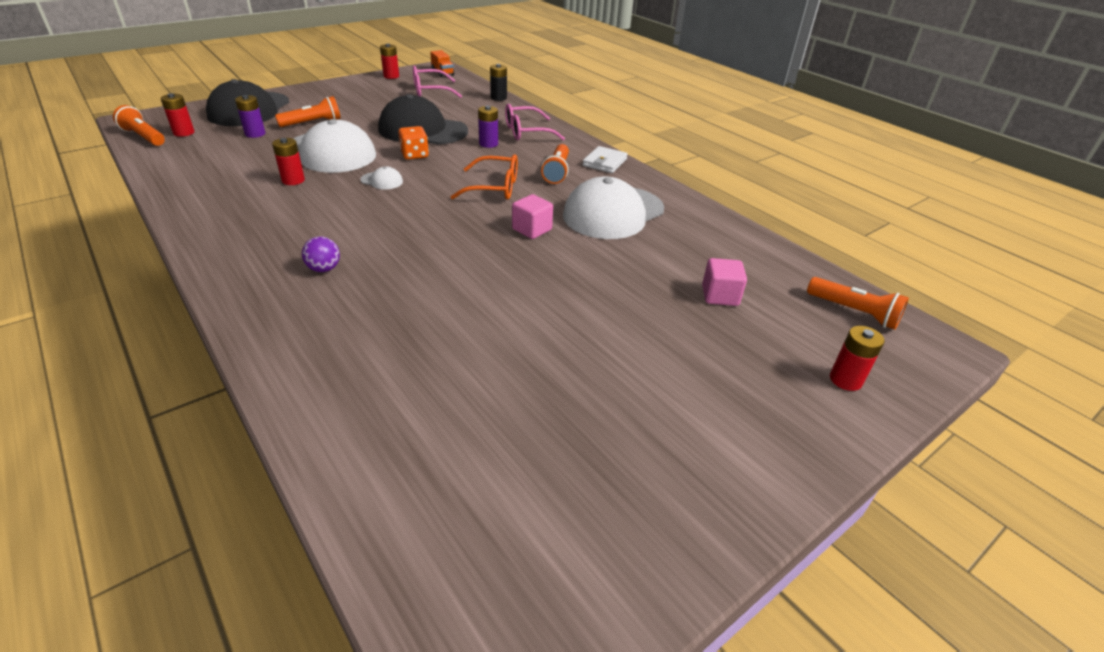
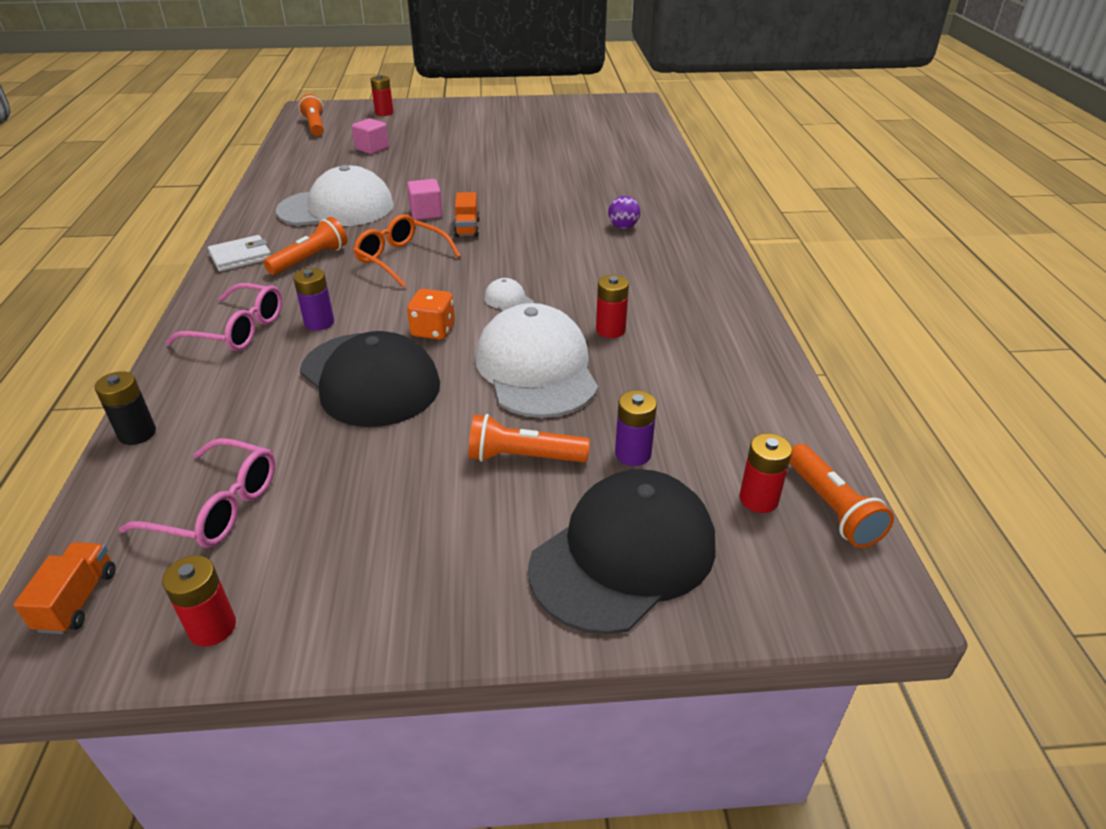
camera: 145 degrees left, 0 degrees up
(476, 225) = (467, 228): none -> orange truck

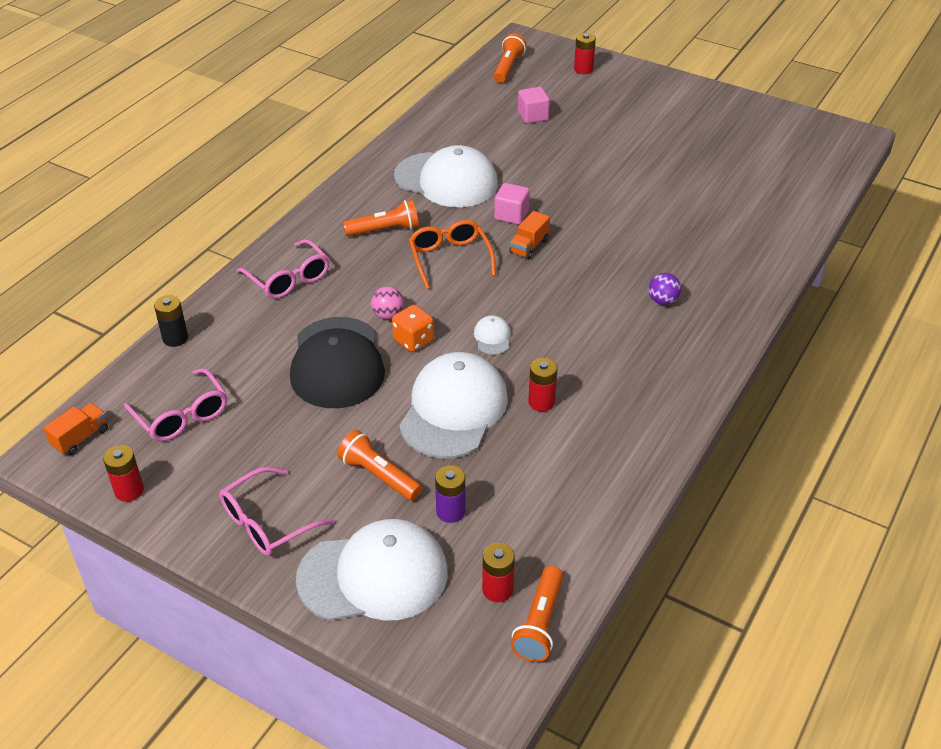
camera: 35 degrees right, 5 degrees up
(241, 257) = (339, 206): white wallet -> none
(319, 323) = (343, 296): purple battery -> none
(384, 320) = (388, 315): none -> pink ball
(442, 566) = (267, 522): none -> pink glasses
(624, 555) = (373, 575): black cap -> white cap

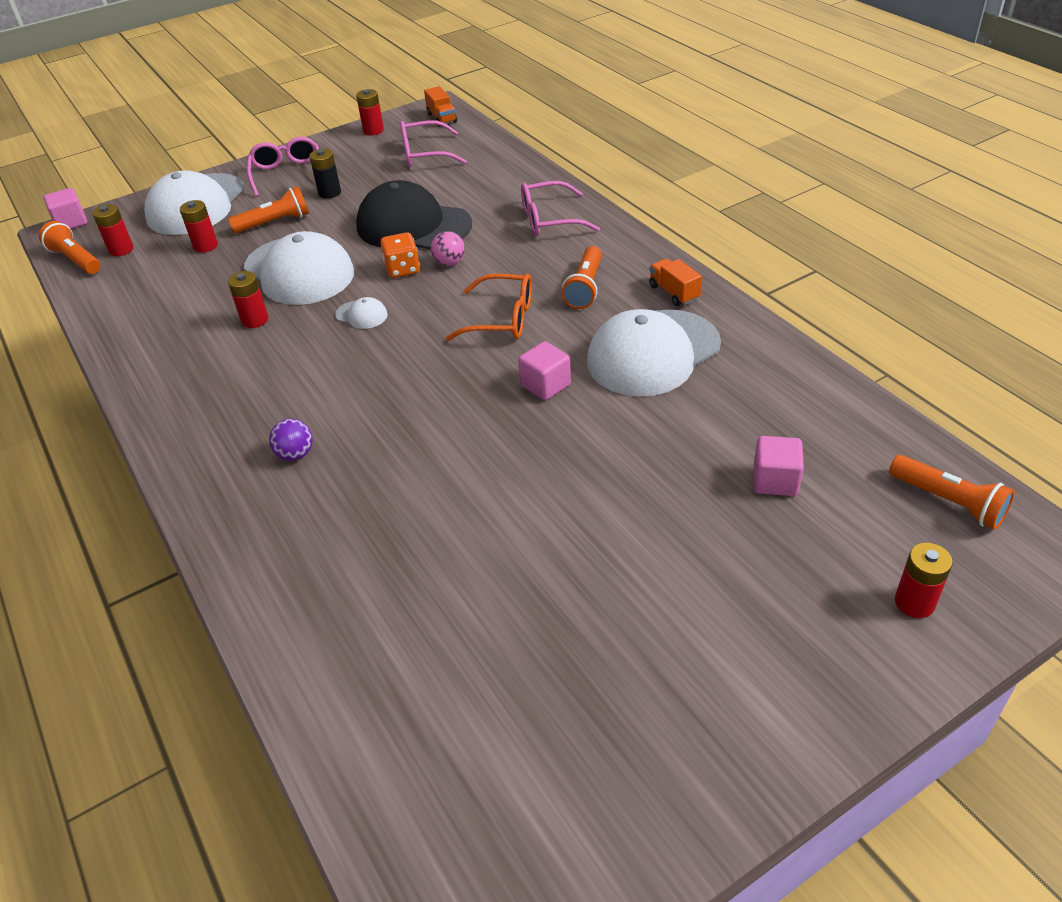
camera: 120 degrees right, 0 degrees up
(175, 338) = (515, 159): black battery -> black battery (329, 193)
(450, 511) = (205, 246): purple battery -> red battery
(472, 693) = (71, 222): none -> pink cube
(529, 246) = (476, 381): orange truck -> orange truck (674, 293)

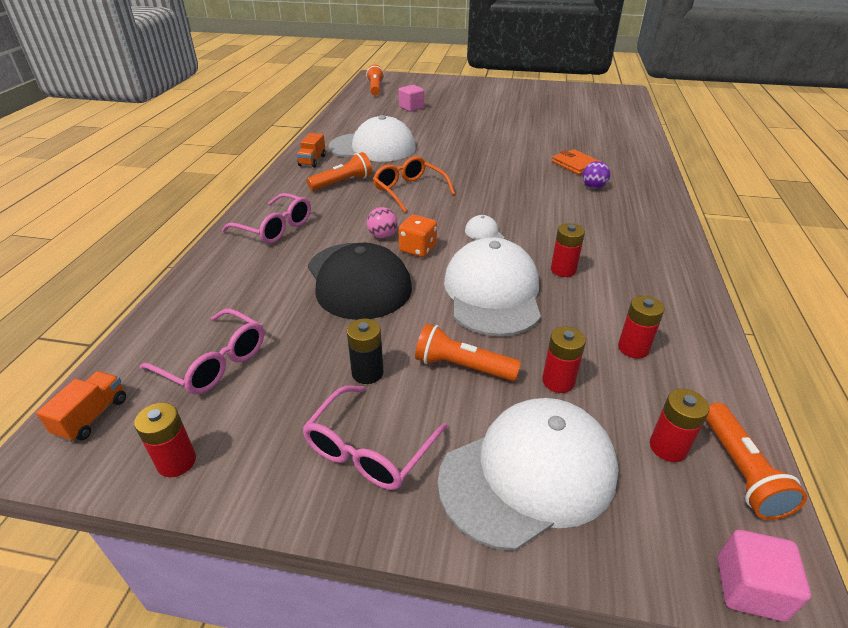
camera: 140 degrees left, 5 degrees down
(353, 491) = (575, 164): none -> orange wallet
(545, 385) = (438, 158): pink cube -> none
(914, 603) = (427, 83): red battery -> red battery (633, 348)

